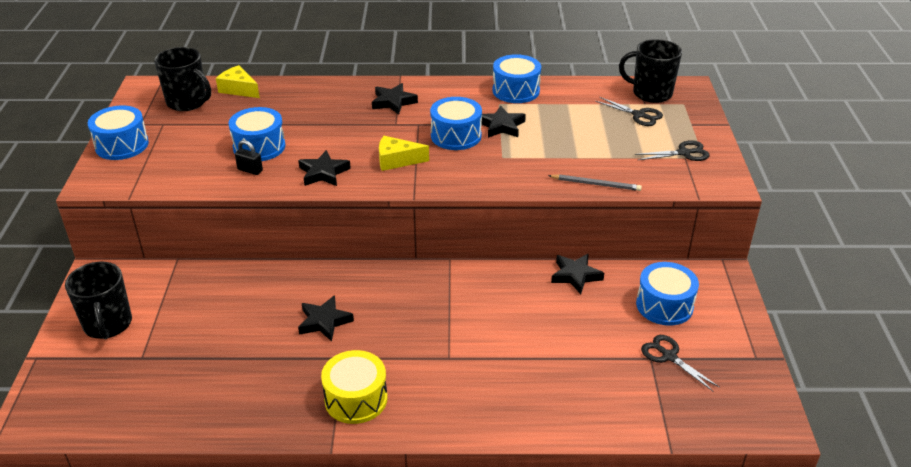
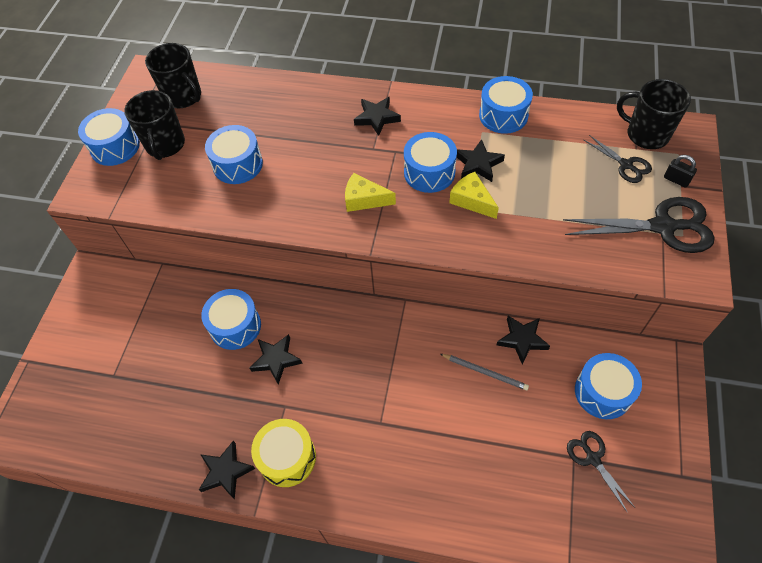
camera: 15 degrees right, 20 degrees up
(108, 324) = (91, 333): black mug -> black mug (165, 145)
(238, 89) = (233, 84): yellow cheese -> yellow cheese (472, 200)
(250, 170) = (223, 195): black padlock -> black padlock (676, 180)
(272, 300) = (235, 326): none -> blue drum
(323, 173) = (291, 207): black star -> black star (226, 471)
(596, 184) = (558, 260): grey pencil -> grey pencil (485, 372)
(684, 153) = (663, 227): black scissors -> black scissors, size x1.85

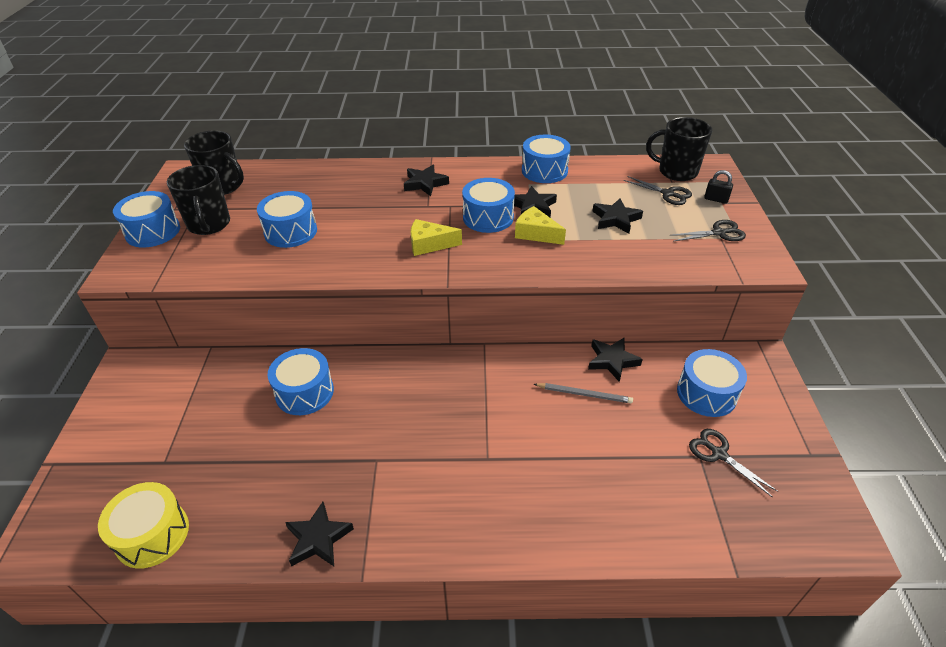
camera: 15 degrees left, 15 degrees down
(276, 360) = (357, 417): black star -> black star (616, 219)
(287, 457) = (389, 511): yellow drum -> yellow drum (152, 534)
(663, 227) = (719, 233): black scissors -> black scissors, size x0.54

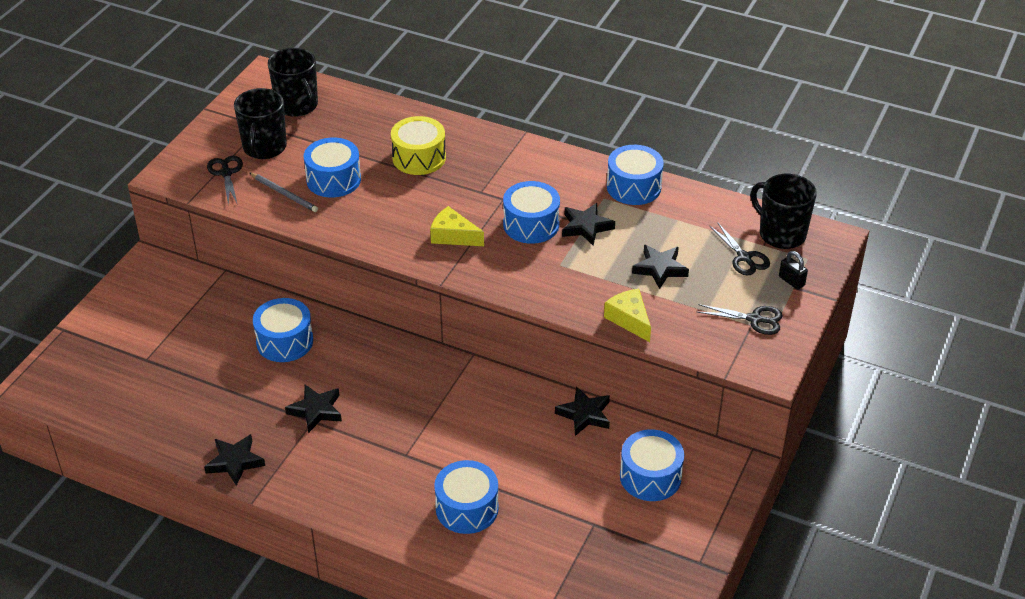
camera: 25 degrees right, 0 degrees up
(152, 534) = (116, 412): yellow drum -> yellow drum (419, 158)
(153, 231) = (212, 140): blue drum -> blue drum (467, 508)
(425, 183) = (496, 164): black star -> black star (316, 410)
(536, 234) = (564, 258): yellow cheese -> yellow cheese (629, 319)
(584, 394) = (532, 434): grey pencil -> grey pencil (284, 194)
(719, 454) = (613, 529): black scissors -> black scissors (226, 173)

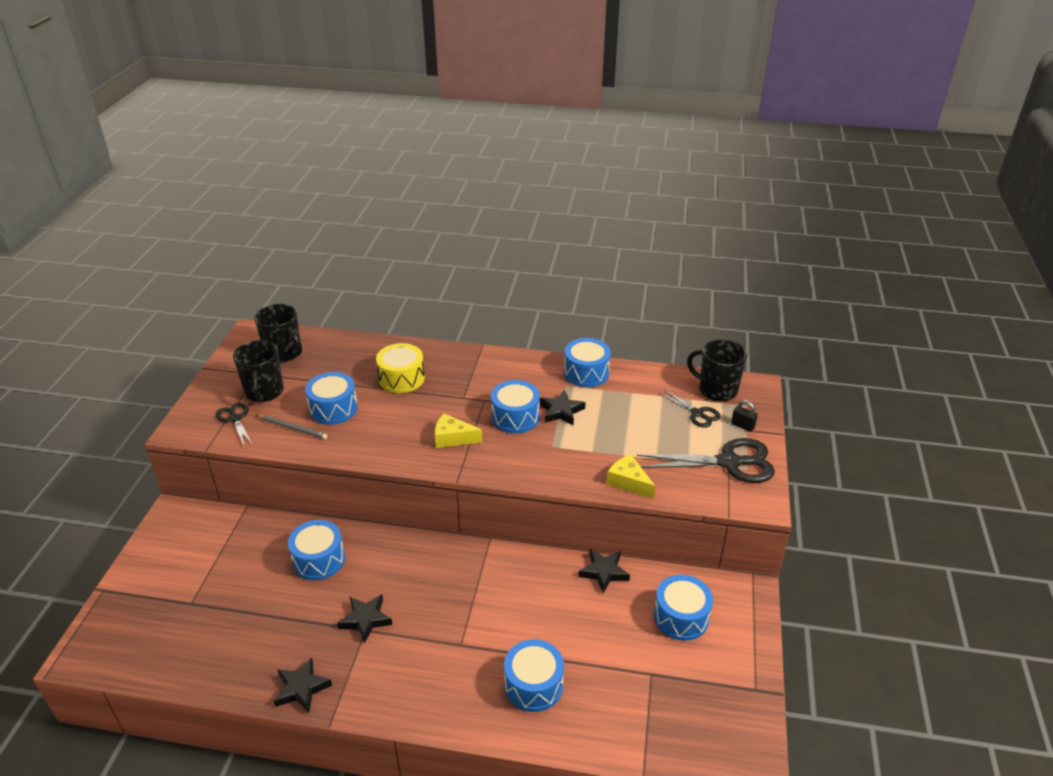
camera: 15 degrees left, 5 degrees down
(660, 269) = (635, 435): black star -> none
(754, 319) = (729, 462): black scissors -> black scissors, size x1.85

